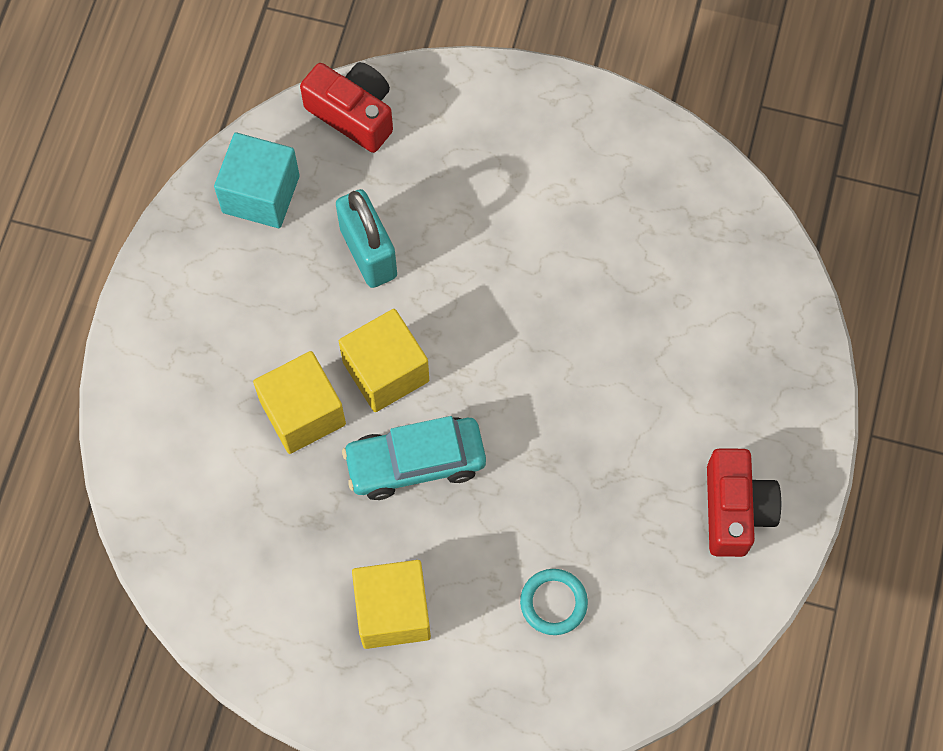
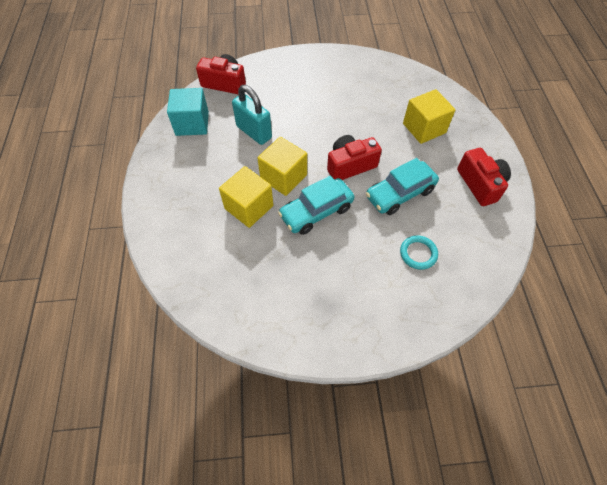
camera: 20 degrees left, 10 degrees down
(393, 611) = (337, 286): yellow cube -> yellow cube (424, 128)
(516, 388) = (350, 165): none -> red camera
(578, 478) = (400, 193): none -> turquoise car

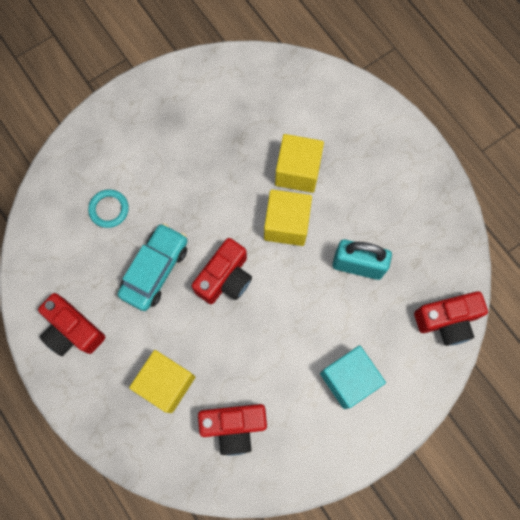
camera: 150 degrees right, 15 degrees up
(192, 123) = (434, 238): turquoise cube -> turquoise cube (348, 379)
(316, 212) = (229, 202): turquoise car -> none
(391, 92) = (234, 426): none -> red camera

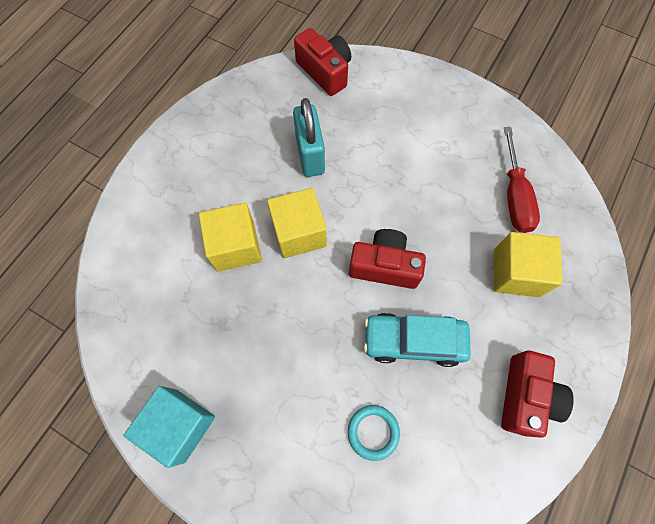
camera: 115 degrees left, 5 degrees down
(234, 426) = (514, 196): red camera -> red screwdriver
(348, 379) = (417, 124): turquoise cube -> turquoise cube (180, 425)

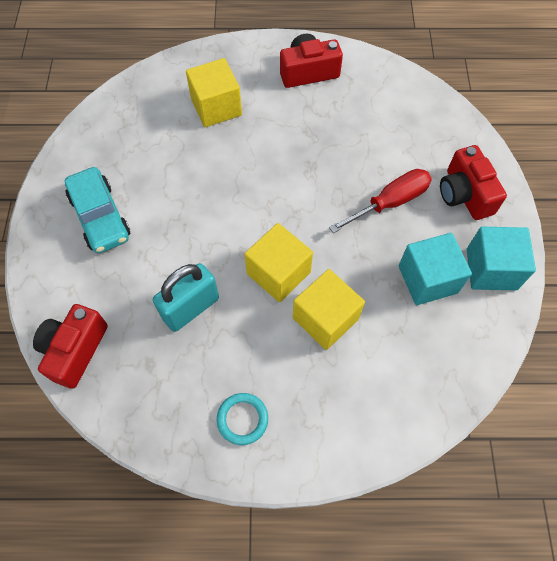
camera: 120 degrees left, 5 degrees down
(211, 355) = (427, 279): none -> turquoise cube
(373, 432) = (397, 145): turquoise ring -> turquoise ring (242, 419)
(384, 266) = (267, 194): red camera -> red camera (464, 194)
(414, 341) = (315, 148): turquoise car -> turquoise car (100, 217)
(514, 196) = (144, 131): red screwdriver -> red screwdriver (390, 202)

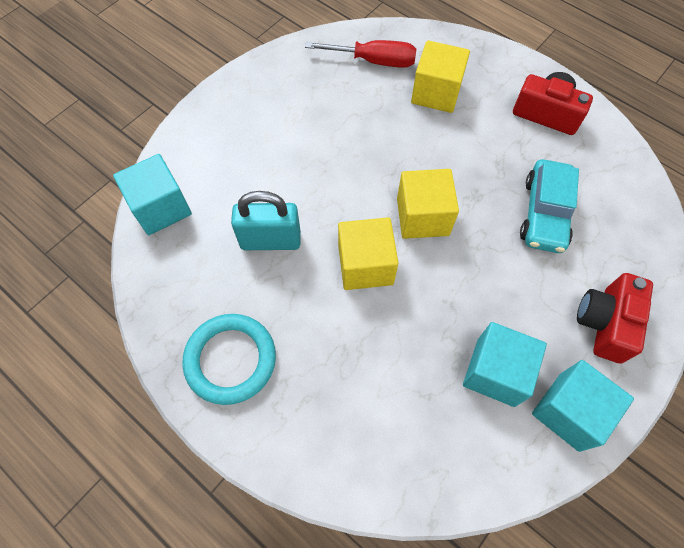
camera: 40 degrees right, 0 degrees up
(75, 350) = (161, 208): red camera -> turquoise cube
(100, 217) = (267, 120): turquoise car -> turquoise car (544, 213)
(242, 419) = (230, 360): turquoise ring -> turquoise ring, size x1.71
(325, 318) = (371, 333): yellow cube -> yellow cube (422, 217)
(390, 202) = (521, 278): red screwdriver -> red screwdriver (374, 61)

